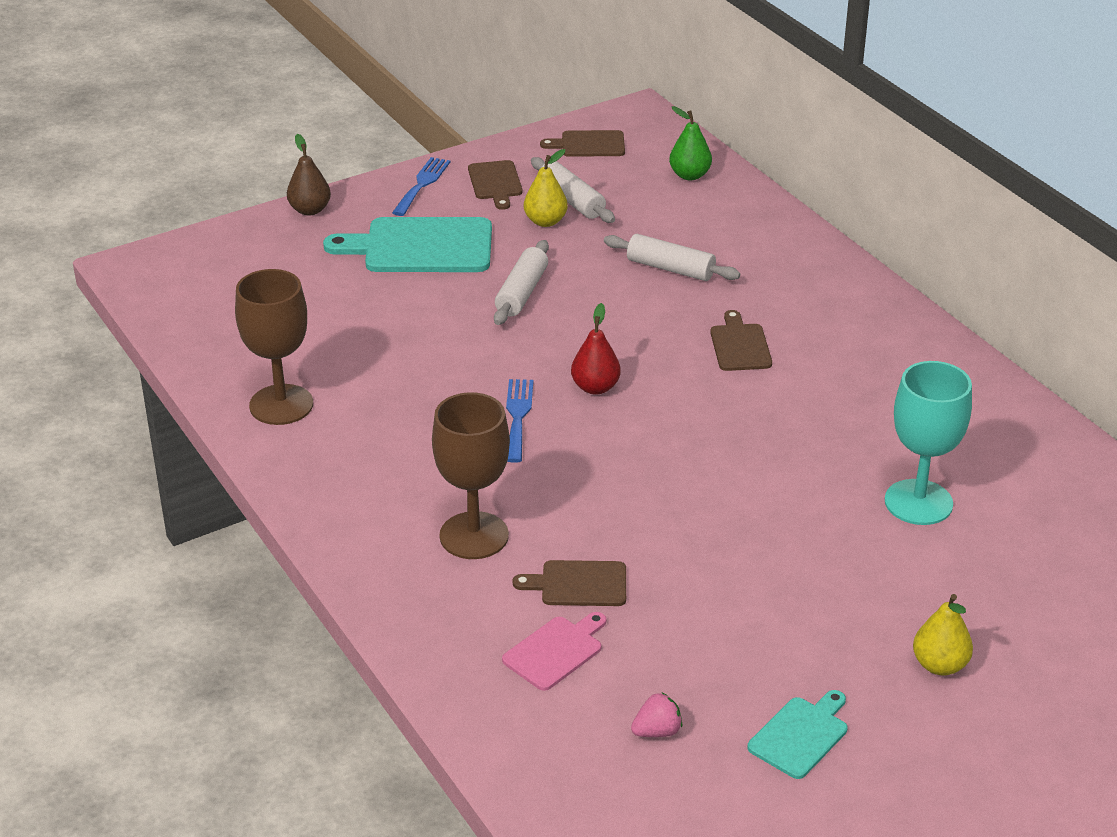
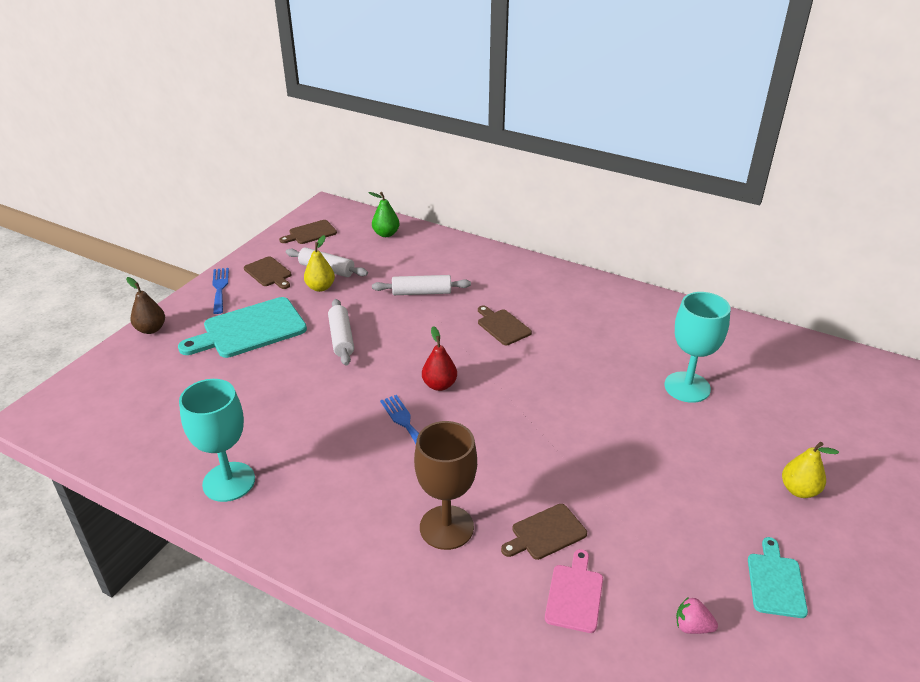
camera: 30 degrees left, 0 degrees up
(281, 405) = (229, 482): brown goblet -> turquoise goblet
(657, 731) = (692, 626): pink strawberry -> pink strawberry turned 105 degrees counterclockwise

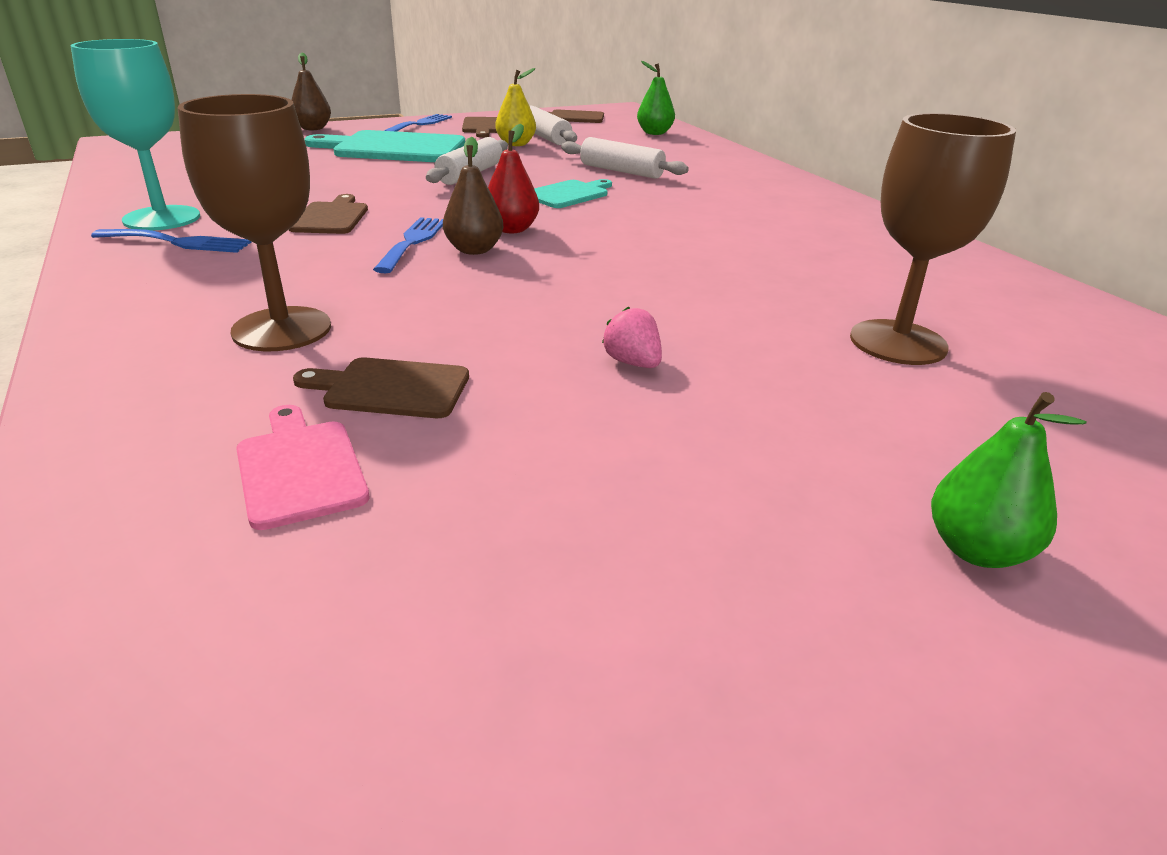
camera: 35 degrees right, 5 degrees down
(279, 496) = (178, 242): none -> blue fork
(446, 414) = (474, 250): none -> brown pear
(502, 326) = (680, 214): brown cutting board -> brown cutting board (331, 217)
(575, 595) = (300, 468): pink cutting board -> pink cutting board turned 75 degrees counterclockwise
(687, 387) = (898, 342): turquoise goblet -> brown goblet
(692, 626) = (407, 622): pink strawberry -> pink strawberry (633, 363)
(775, 582) = (704, 660): turquoise cutting board -> turquoise cutting board (569, 194)
(799, 490) = (977, 550): yellow pear -> green pear

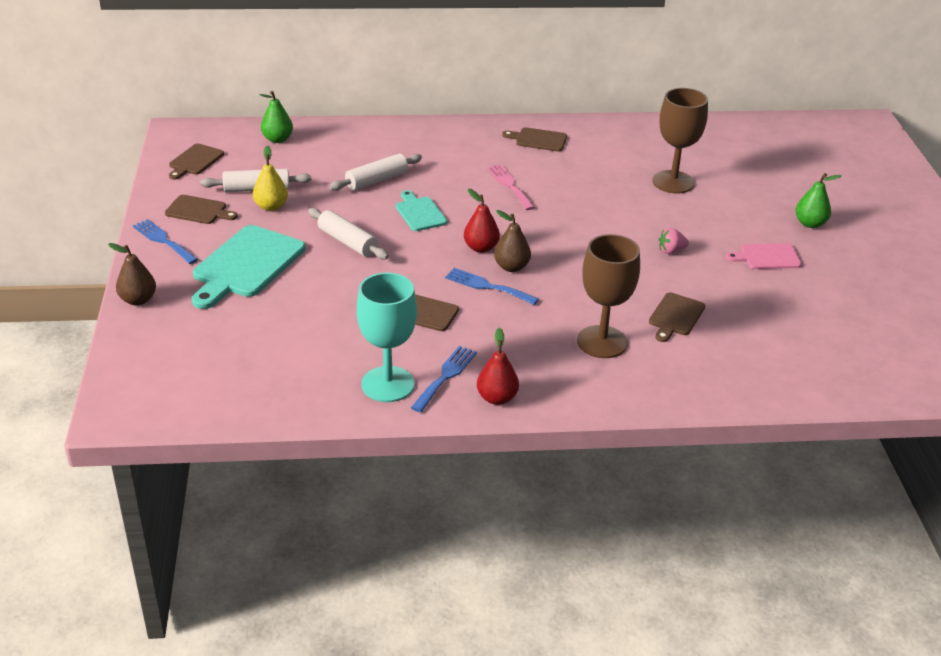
camera: 70 degrees left, 5 degrees up
(120, 274) = (497, 398): none -> red pear
(300, 468) = (734, 344): pink cutting board -> pink cutting board (767, 257)
(700, 228) = (509, 185): none -> pink fork
(860, 232) = (538, 140): none -> brown cutting board

